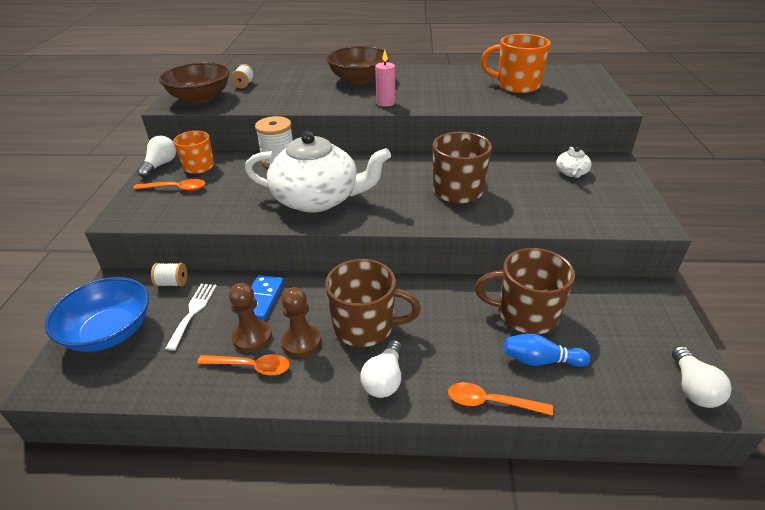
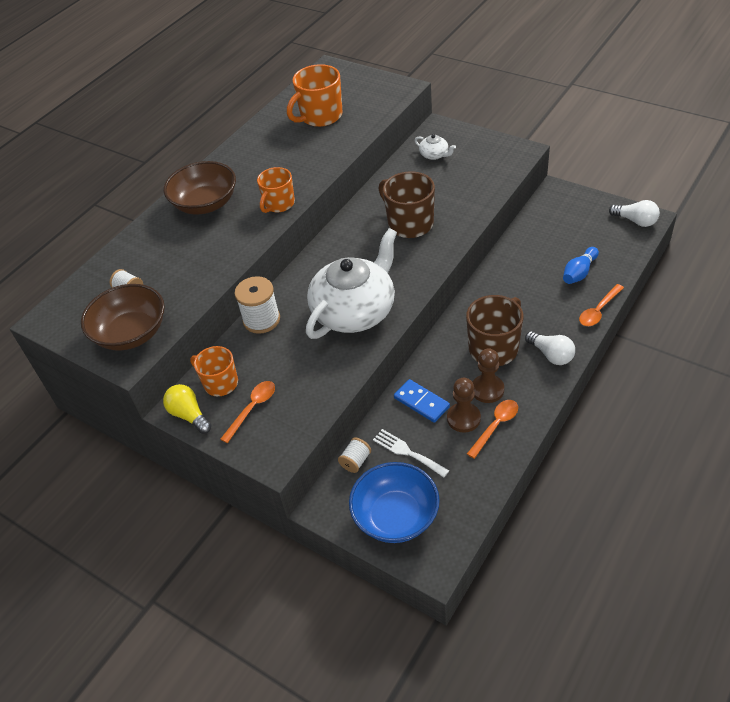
camera: 55 degrees left, 10 degrees up
(160, 165) = (189, 415): white light bulb -> yellow light bulb
(385, 103) = (279, 204): pink candle -> orange mug
(526, 314) = (536, 260): brown mug -> none

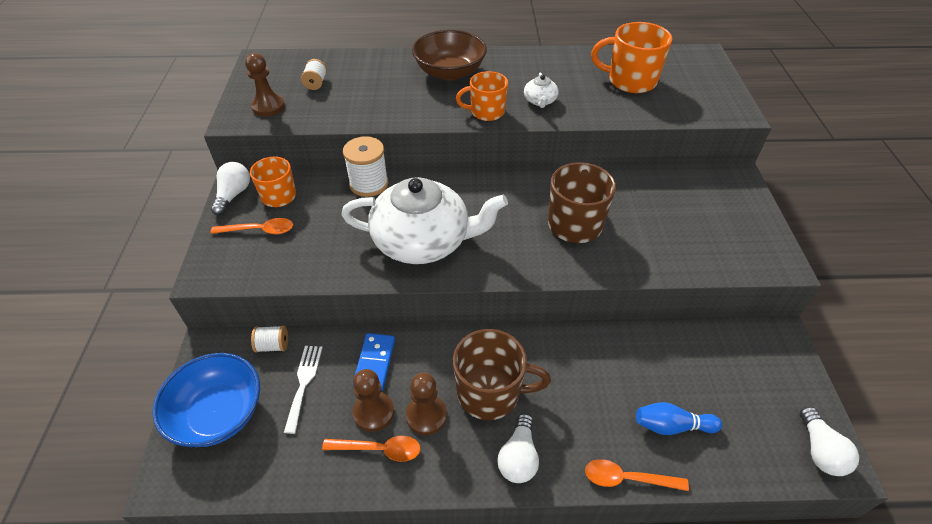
camera: 50 degrees right, 0 degrees up
(131, 333) = (268, 107): brown bowl -> brown pawn
(189, 415) = (233, 195): yellow light bulb -> white light bulb
(434, 155) = (693, 194): white teapot -> white teapot (540, 101)

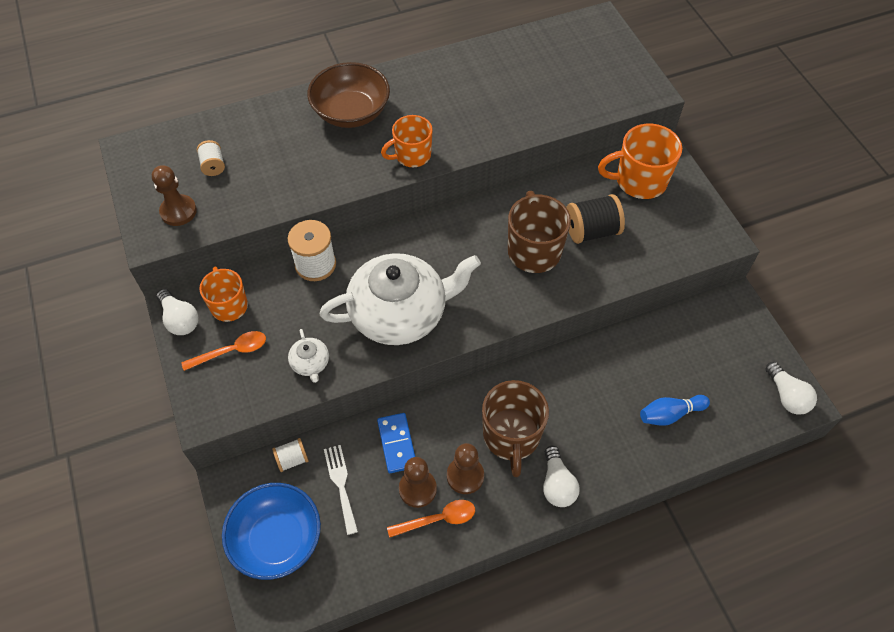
camera: 20 degrees left, 10 degrees up
(233, 195) = (180, 319): white light bulb -> white light bulb turned 150 degrees clockwise
(490, 393) = (511, 436): brown mug -> brown mug turned 105 degrees clockwise
(540, 101) = (459, 126): white teapot -> white teapot (310, 363)
(627, 478) = (648, 471): orange spoon -> none
(630, 81) = (539, 76): orange mug -> orange mug (639, 181)
(640, 222) = (591, 231): none -> black spool

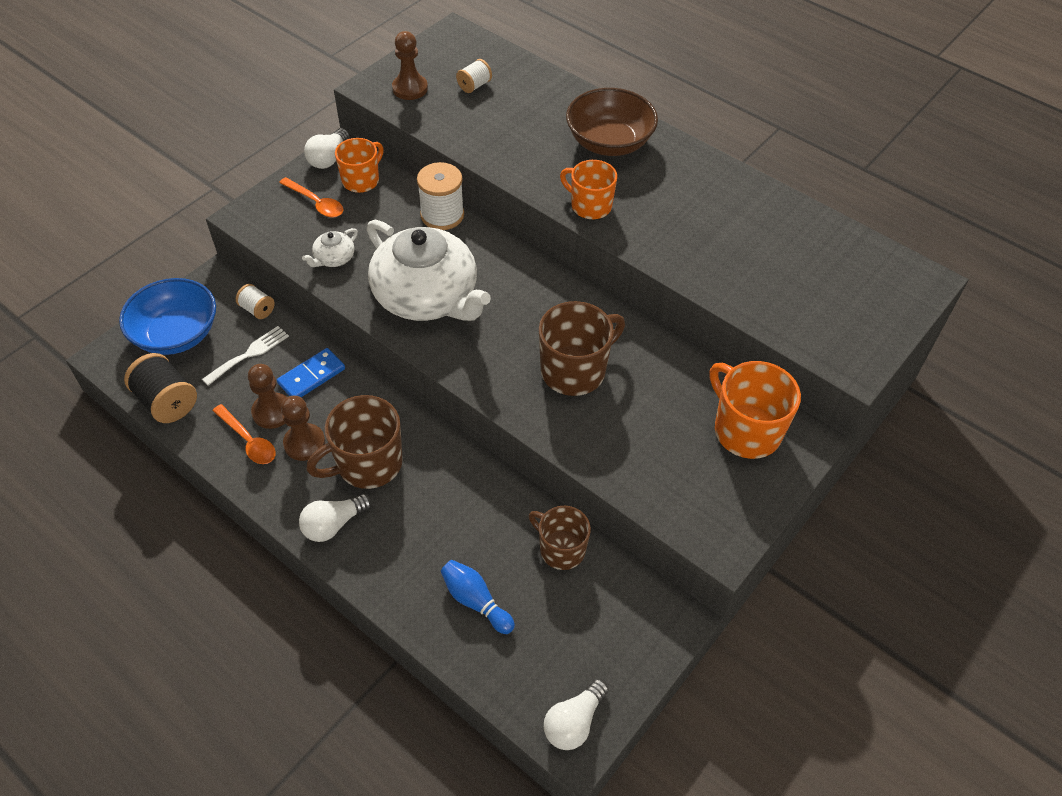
camera: 60 degrees right, 5 degrees down
(591, 231) = (638, 411): black spool -> black spool (167, 402)
(652, 342) = (561, 549): none -> brown mug

